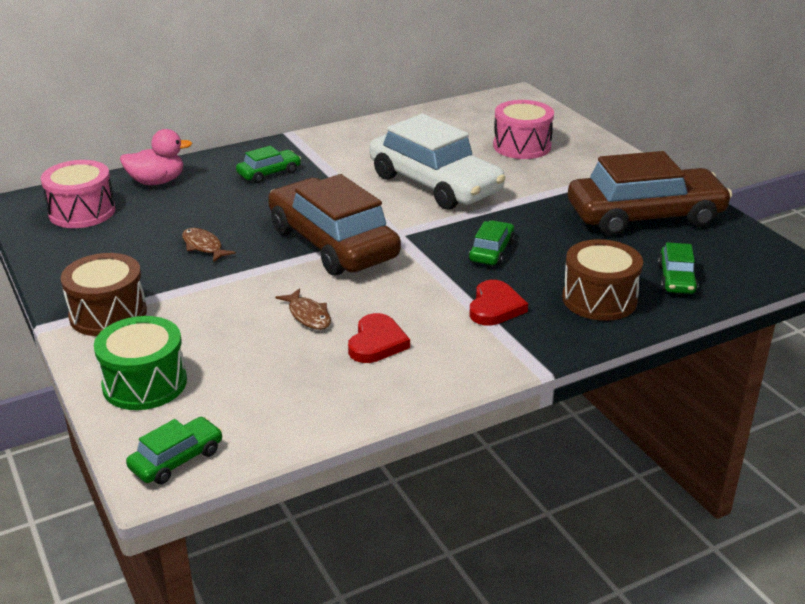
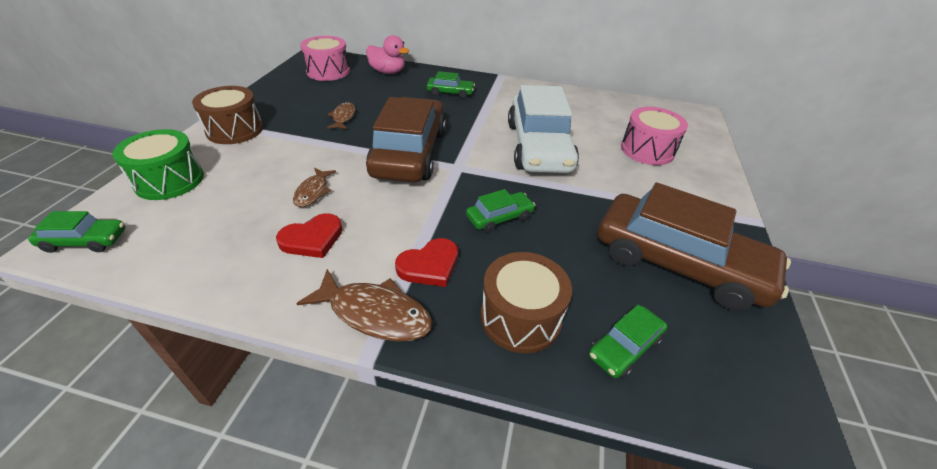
camera: 40 degrees right, 10 degrees up
(508, 352) = (374, 313): none -> brown fish

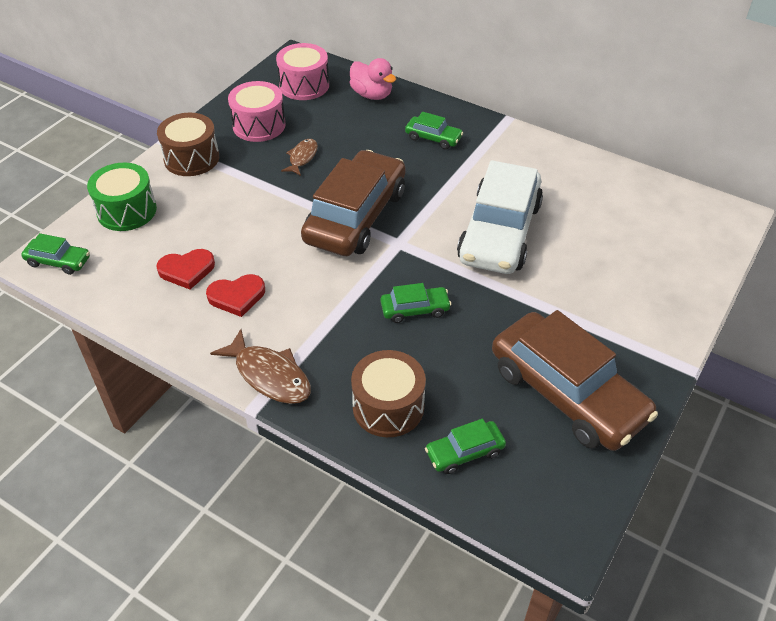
camera: 20 degrees right, 5 degrees up
(313, 192) = (249, 247): brown fish -> none
(429, 265) = (329, 343): red heart -> red heart (187, 270)
(647, 150) = (626, 258): pink drum -> pink drum (259, 125)

